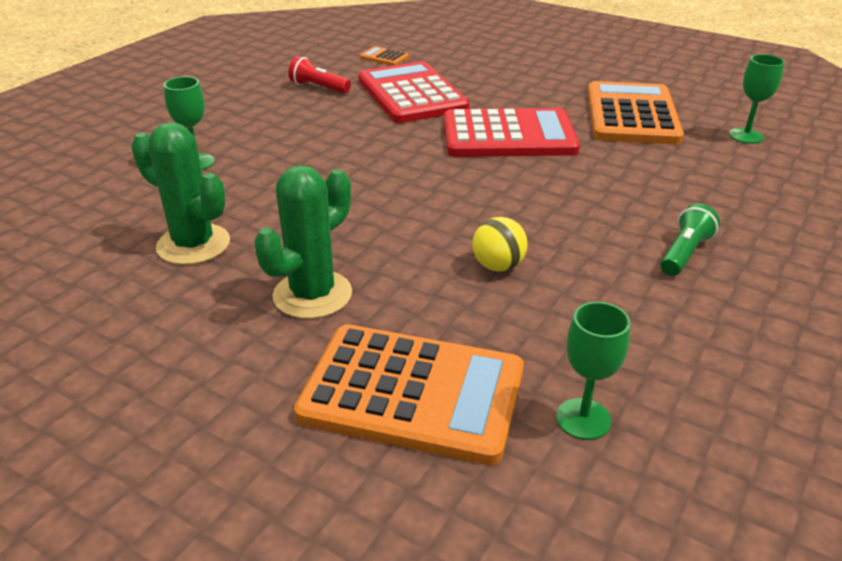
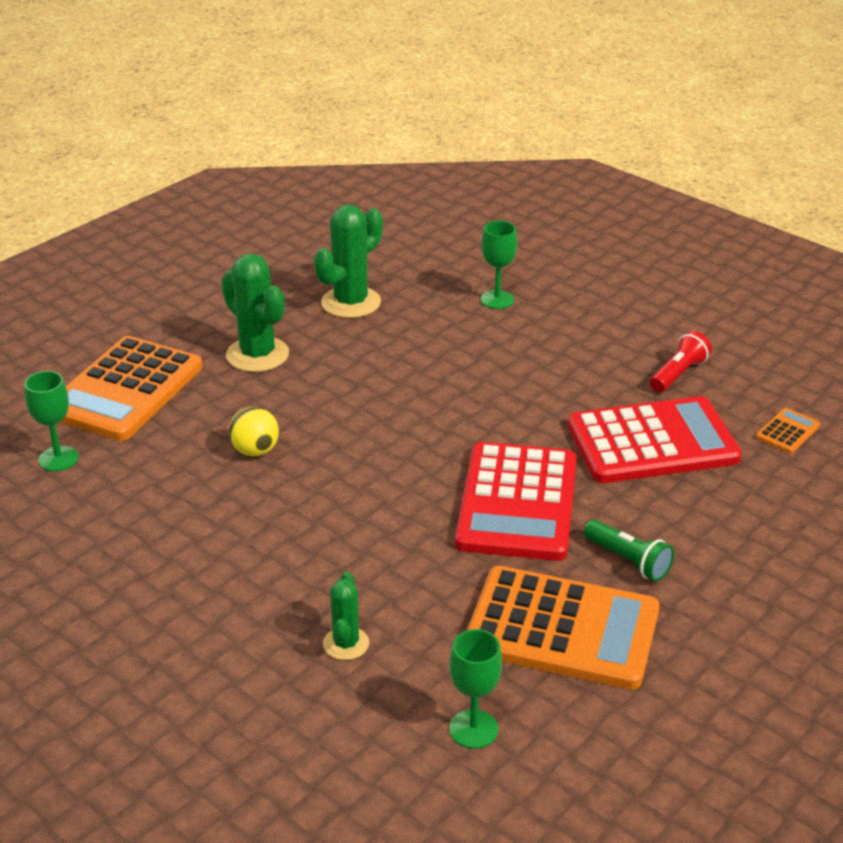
camera: 100 degrees right, 0 degrees up
(684, 253) = (225, 573): green flashlight -> green flashlight (628, 561)
(715, 186) = (346, 644): none -> green cactus

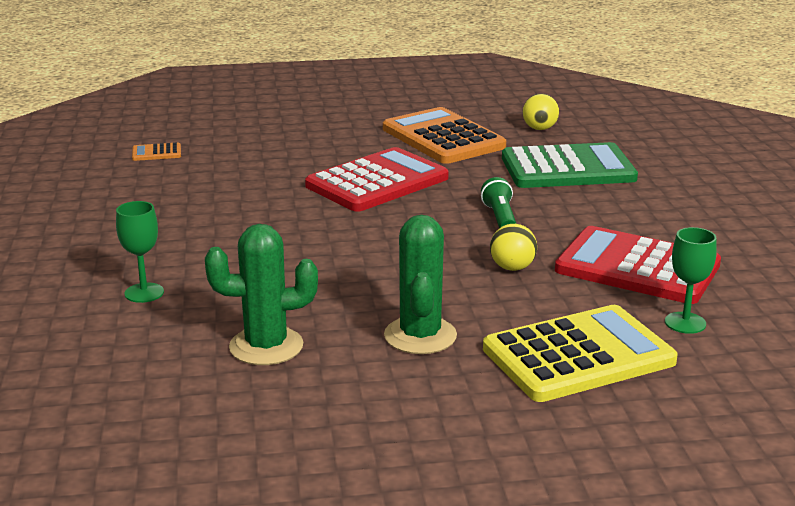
camera: 140 degrees left, 10 degrees down
(125, 390) = (578, 356): orange calculator -> yellow calculator
(346, 644) = (568, 168): green cactus -> green calculator
(473, 729) = (539, 129): green goblet -> yellow ball
(628, 561) = (362, 144): green flashlight -> green flashlight (500, 218)
(652, 442) = (241, 176): red calculator -> red calculator (637, 267)
(678, 374) = (142, 197): red flashlight -> none

